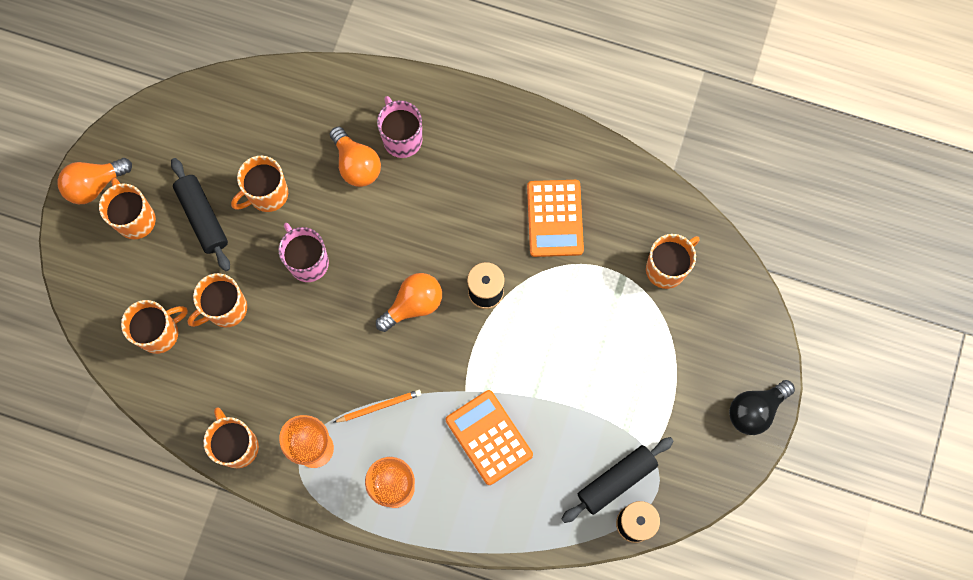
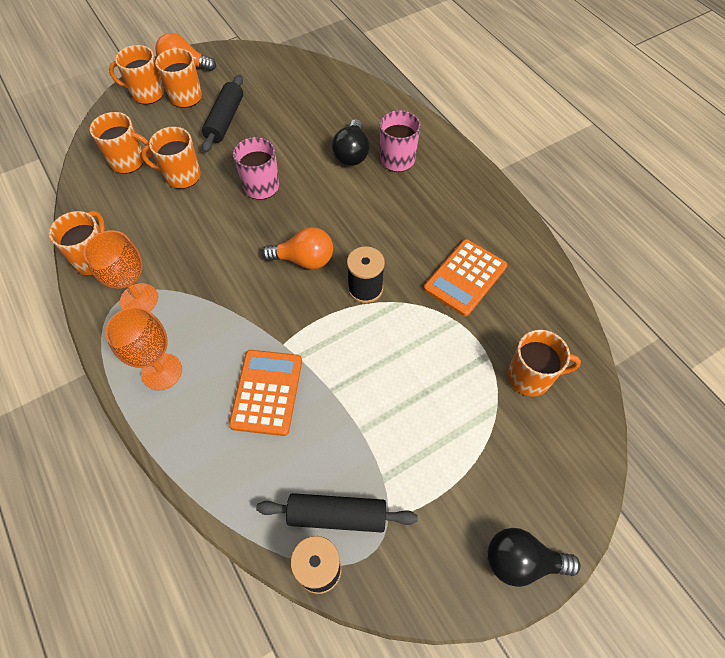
camera: 40 degrees right, 15 degrees down
(267, 194) = (277, 133): orange mug -> orange mug (147, 94)
(356, 165) = (352, 154): orange light bulb -> black light bulb
(379, 406) = (211, 307): orange pencil -> none

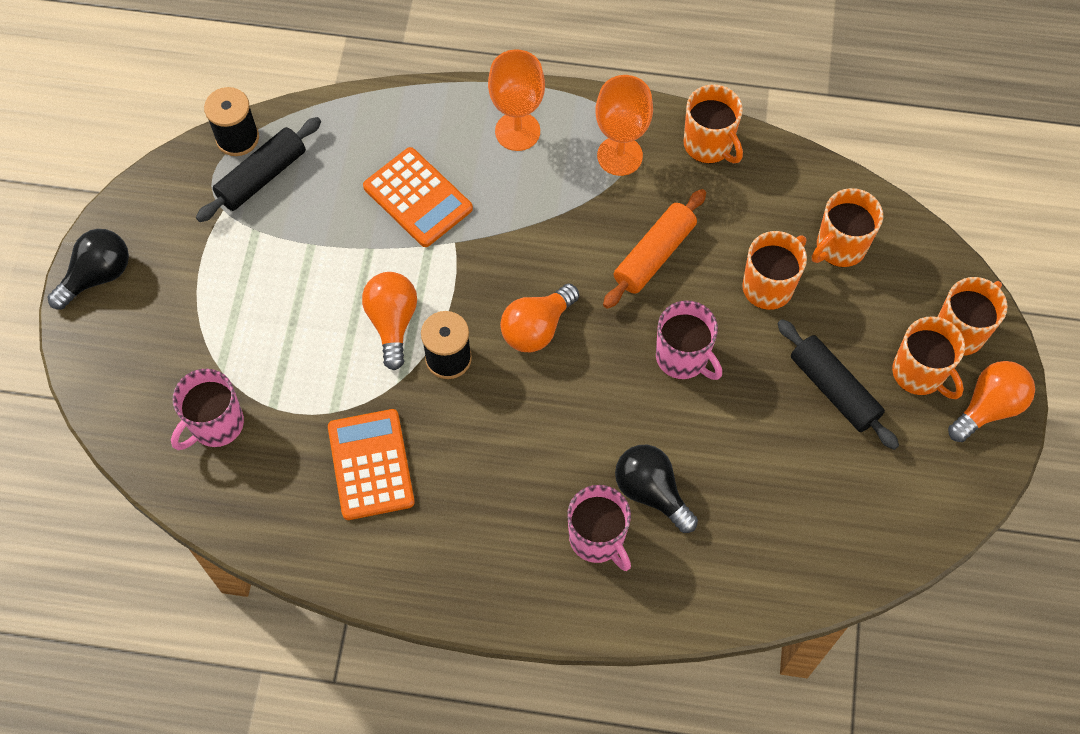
camera: 130 degrees right, 5 degrees up
(203, 236) = (654, 255): none -> orange rolling pin
(370, 335) = (392, 322): none -> orange light bulb
(530, 377) = (216, 425): orange mug -> pink mug

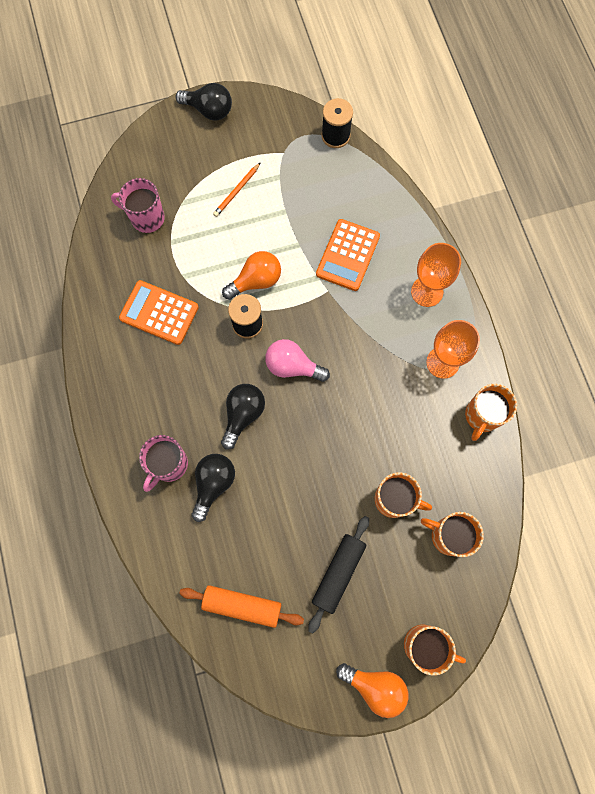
camera: 65 degrees right, 10 degrees up
(245, 291) = (237, 191): none -> orange pencil
(262, 177) = (316, 162): black rolling pin -> none
(371, 465) = (159, 313): orange calculator -> orange calculator turned 120 degrees counterclockwise
(537, 328) = (292, 366): orange light bulb -> pink light bulb
(573, 416) = (243, 415): none -> black light bulb
(654, 255) = (380, 416): orange rolling pin -> orange rolling pin (242, 605)
(683, 358) = (315, 465): pink mug -> none
(919, 373) = (378, 627): orange mug -> none

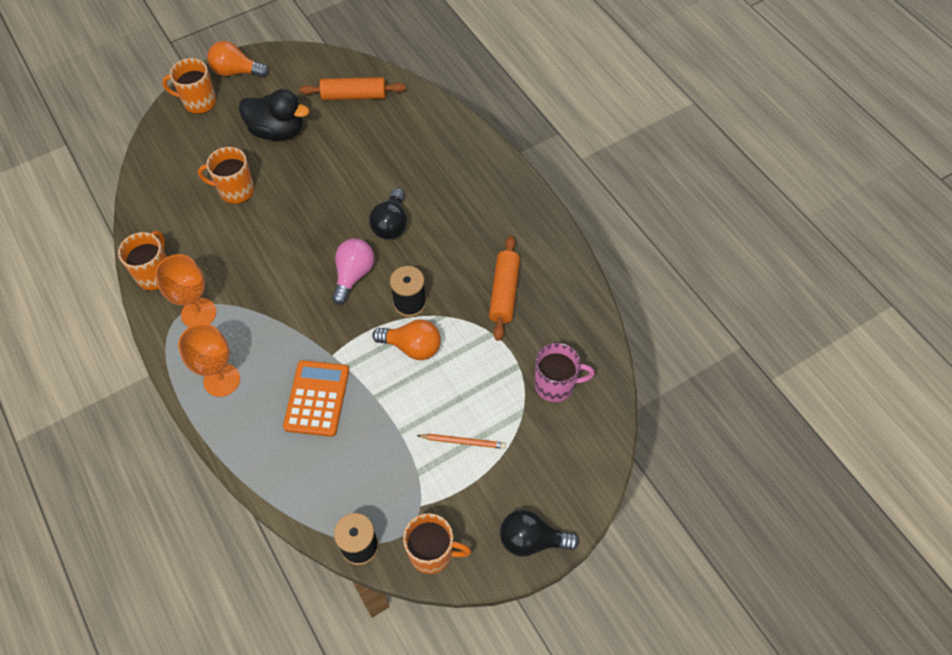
camera: 165 degrees right, 15 degrees down
(159, 313) = (504, 292): orange calculator -> orange rolling pin
(169, 465) = (447, 172): pink mug -> none
(213, 484) = (402, 167): black light bulb -> none
(237, 191) = (463, 441): orange pencil -> orange pencil turned 75 degrees clockwise
(256, 281) = (412, 347): orange light bulb -> orange light bulb turned 120 degrees counterclockwise
(292, 366) = (353, 275): pink light bulb -> pink light bulb turned 75 degrees counterclockwise
(338, 573) = (277, 131): black rolling pin -> black duck
(448, 535) = (183, 175): orange mug -> orange mug (432, 553)

